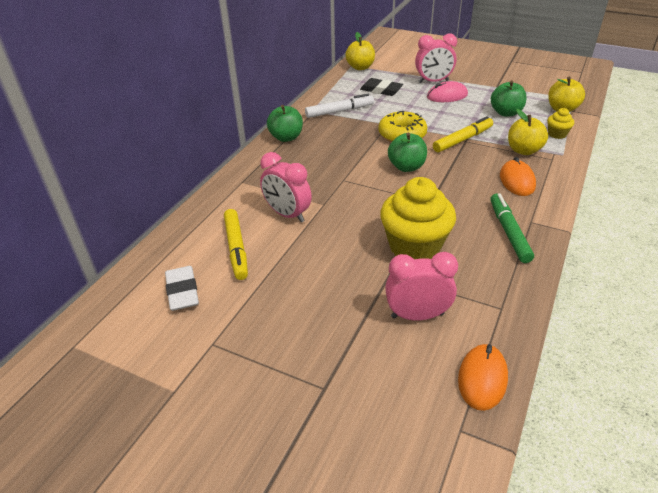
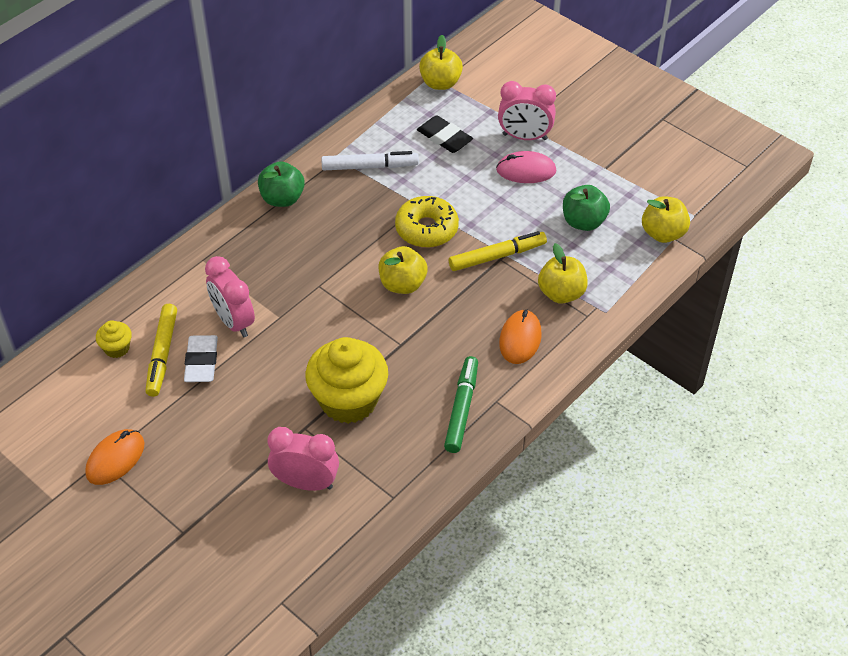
camera: 15 degrees right, 10 degrees up
(182, 291) = (91, 394): white eraser -> white eraser (201, 362)
(406, 167) = (402, 284): green apple -> yellow apple
(482, 378) = (329, 563): orange mouse -> orange mouse (115, 459)
(557, 134) = (623, 276): yellow cupcake -> yellow cupcake (117, 348)

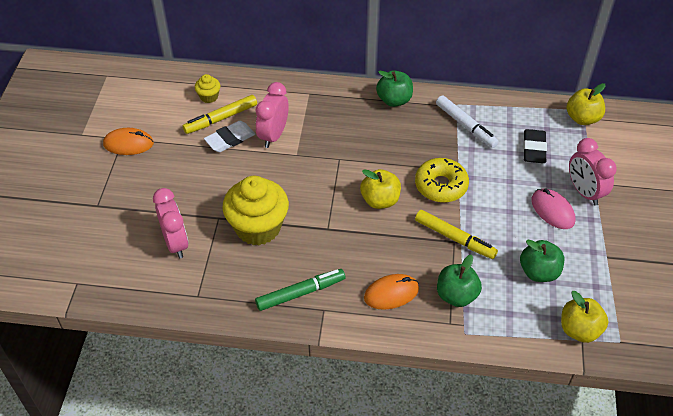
camera: 55 degrees right, 0 degrees up
(561, 293) = (456, 295): yellow apple -> green apple

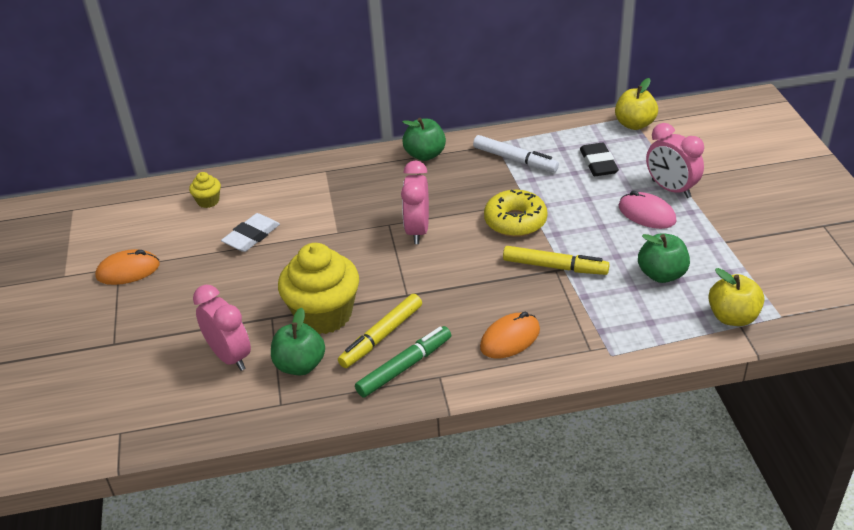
camera: 15 degrees left, 10 degrees down
(221, 119) = (232, 219): yellow marker -> yellow marker (381, 336)
(273, 135) = (302, 220): pink clock -> pink clock (417, 230)
(380, 200) = (454, 252): yellow apple -> none
(456, 295) = (584, 321): green apple -> green apple (300, 365)

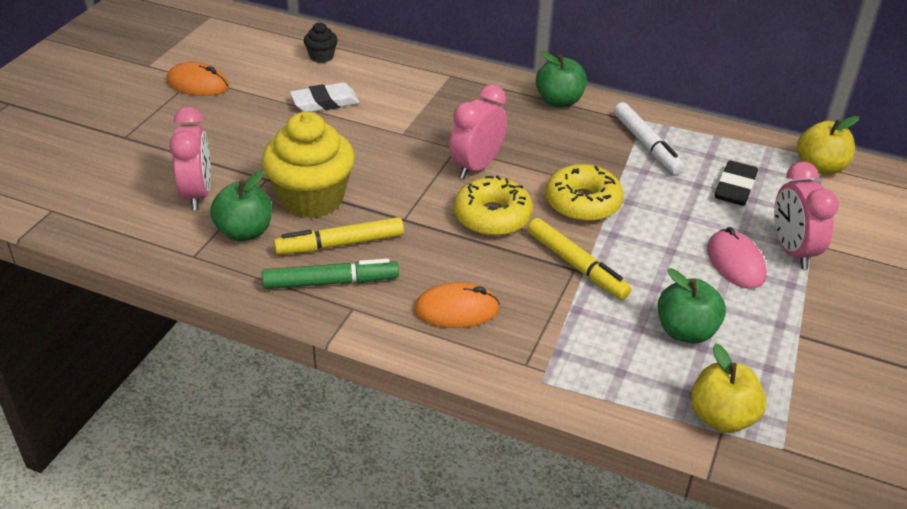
camera: 30 degrees right, 0 degrees up
(208, 201) = (321, 57): yellow cupcake -> black cupcake
(466, 261) = (492, 217): none -> yellow donut

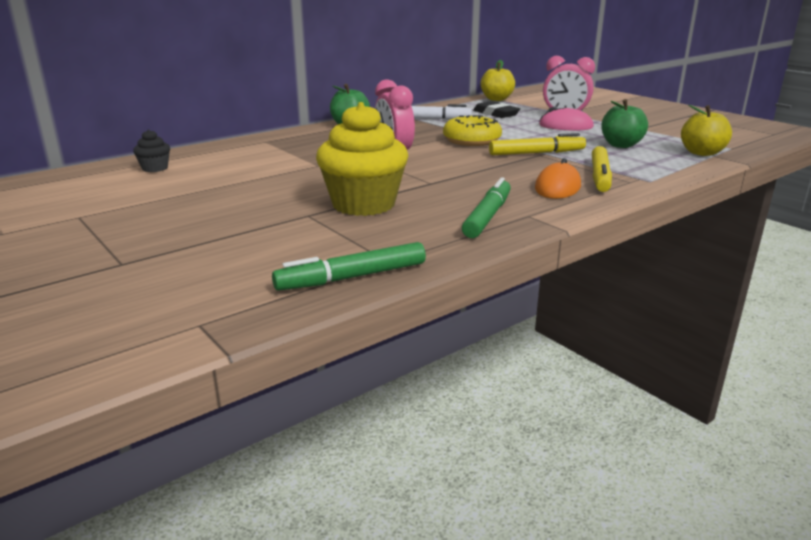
camera: 60 degrees left, 15 degrees down
(152, 248) = (352, 277): none -> green marker
(197, 194) = (289, 244): pink clock -> none
(198, 84) = (94, 216): orange mouse -> none
(245, 232) = (378, 234): green apple -> none
(325, 102) = (228, 178): white eraser -> none
(340, 244) = (440, 205): yellow marker -> yellow marker (600, 176)
(492, 217) = (459, 161): yellow donut -> none

